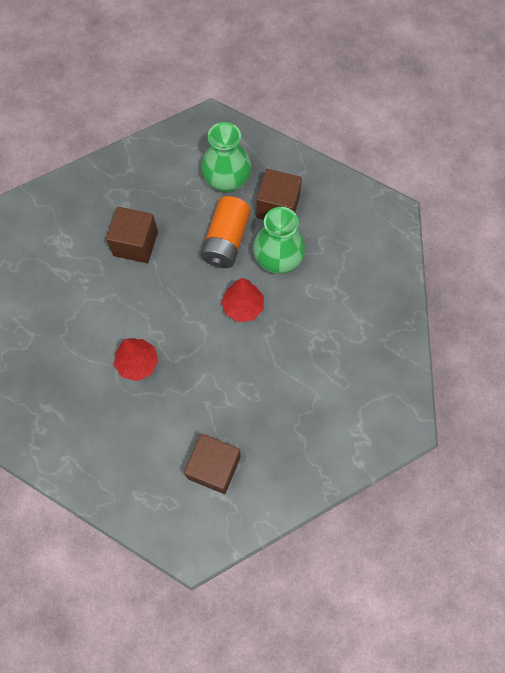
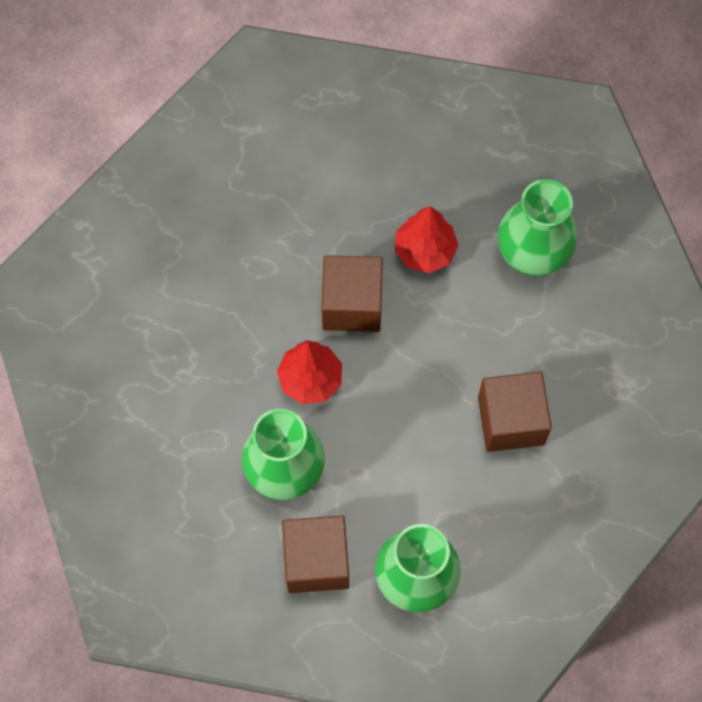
camera: 160 degrees right, 0 degrees up
(71, 338) = (532, 253): none -> green vase
(214, 467) = (268, 158): brown cube -> brown cube (352, 304)
(226, 241) = (376, 474): orange battery -> none

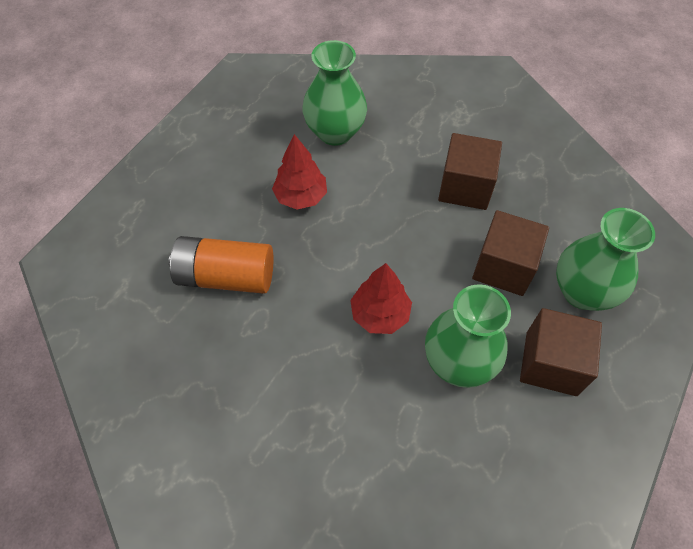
camera: 70 degrees left, 10 degrees down
(298, 218) = (226, 276): none -> orange battery
(352, 304) = (324, 261): brown cube -> brown cube (503, 267)

